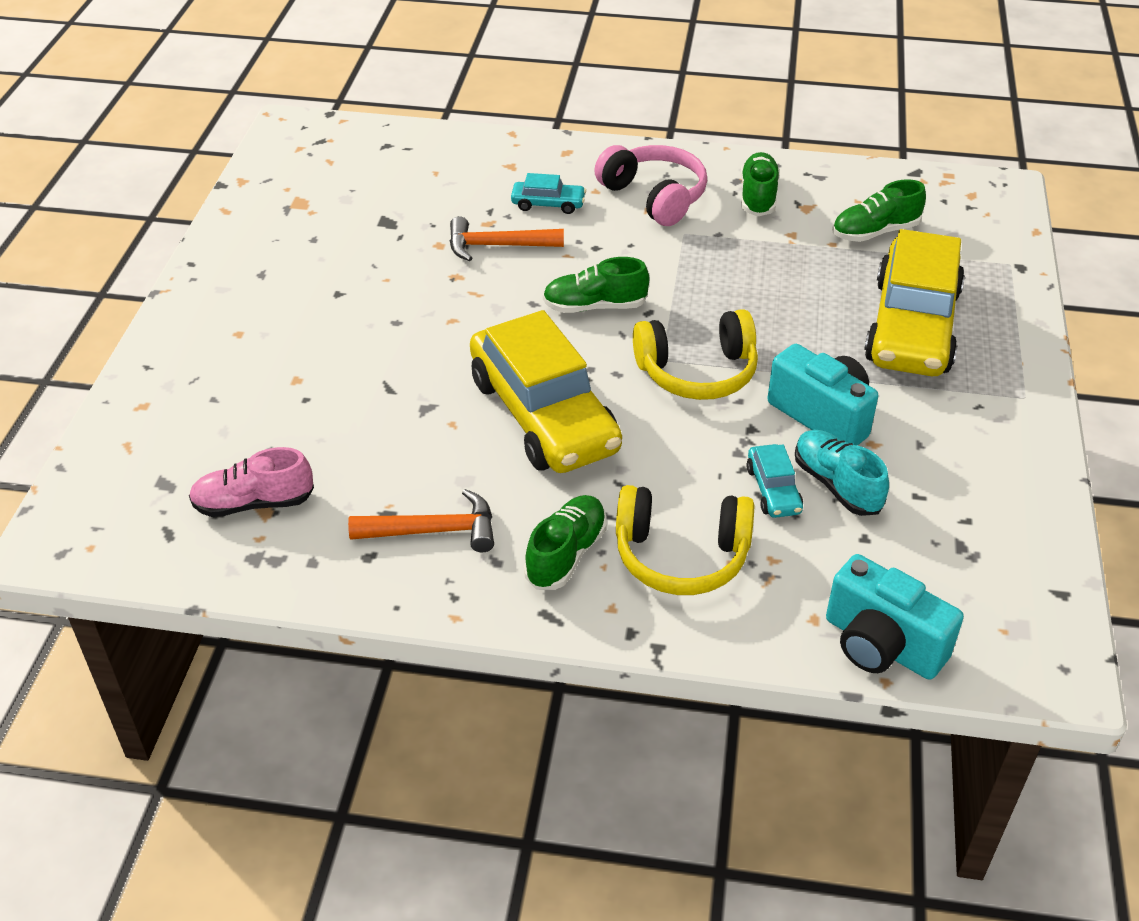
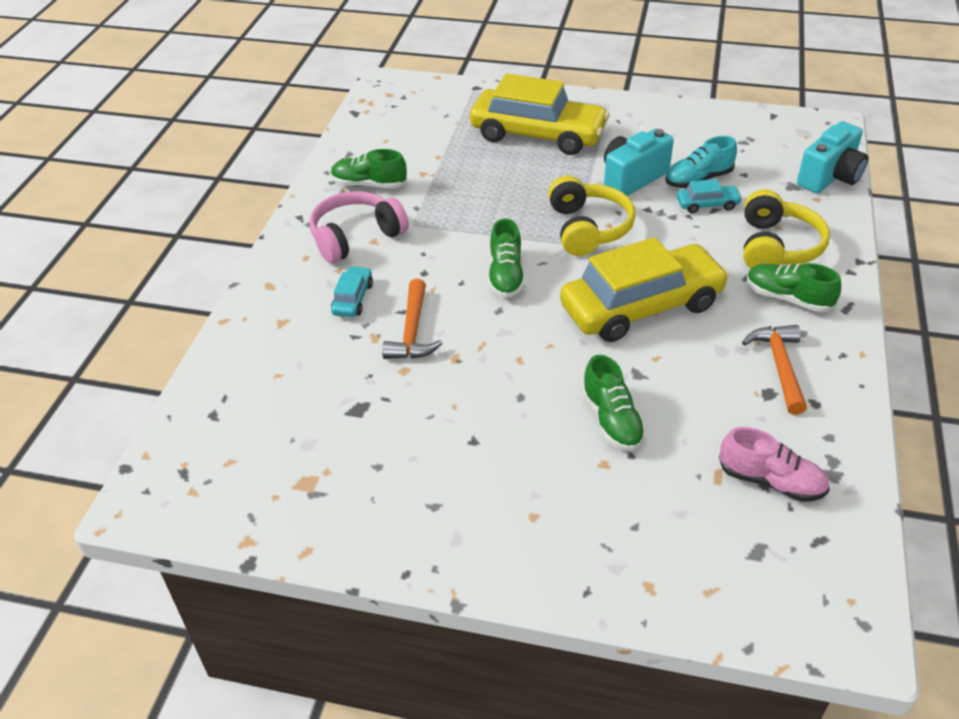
camera: 85 degrees left, 0 degrees up
(254, 503) = (771, 481): pink shoe -> pink shoe turned 60 degrees counterclockwise
(875, 232) = (427, 137): green shoe -> green shoe (612, 420)

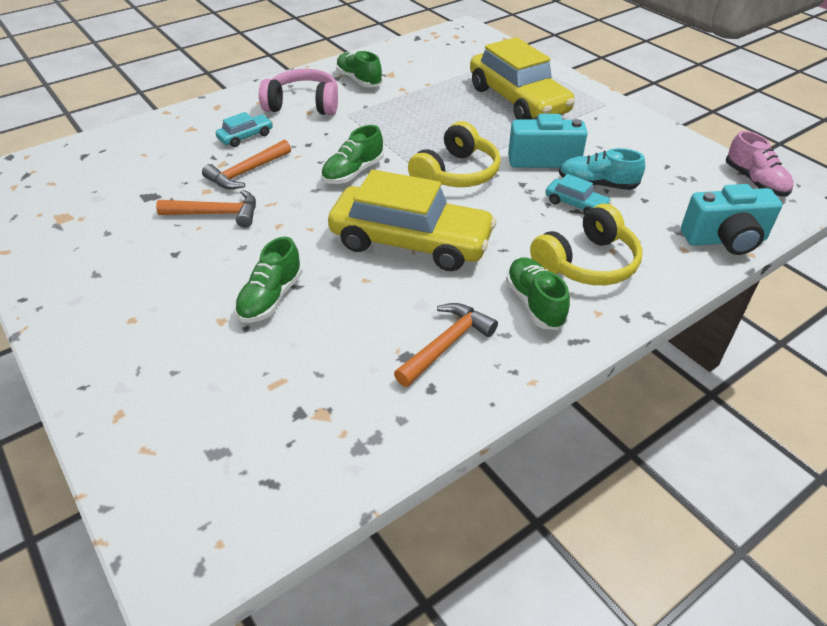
camera: 40 degrees right, 0 degrees up
(450, 384) = (216, 214): none -> orange hammer
(771, 481) = (306, 415): pink shoe -> pink shoe (755, 181)

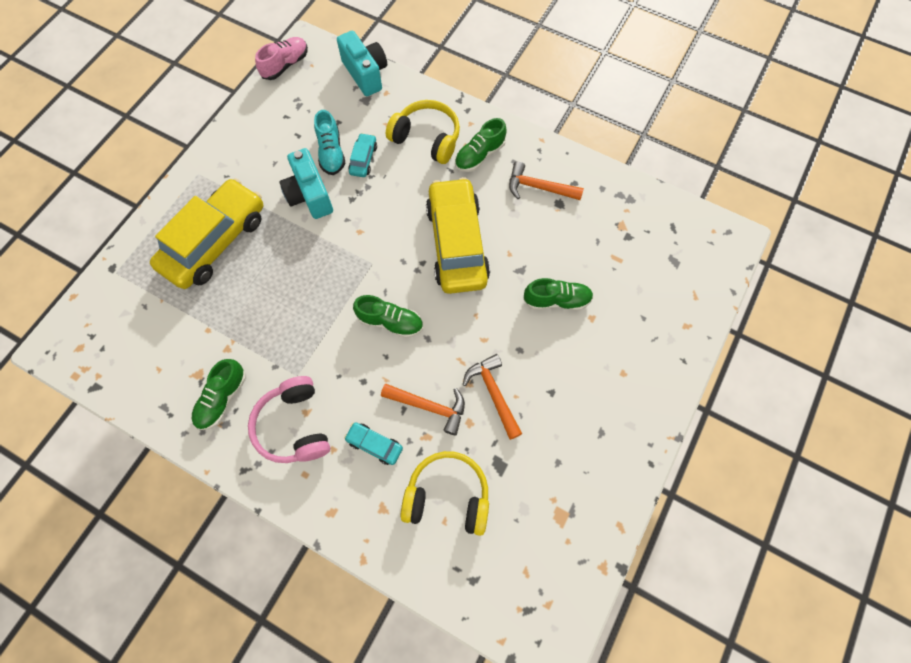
camera: 115 degrees left, 25 degrees up
(456, 173) = (357, 247): yellow headphones -> yellow headphones (447, 496)

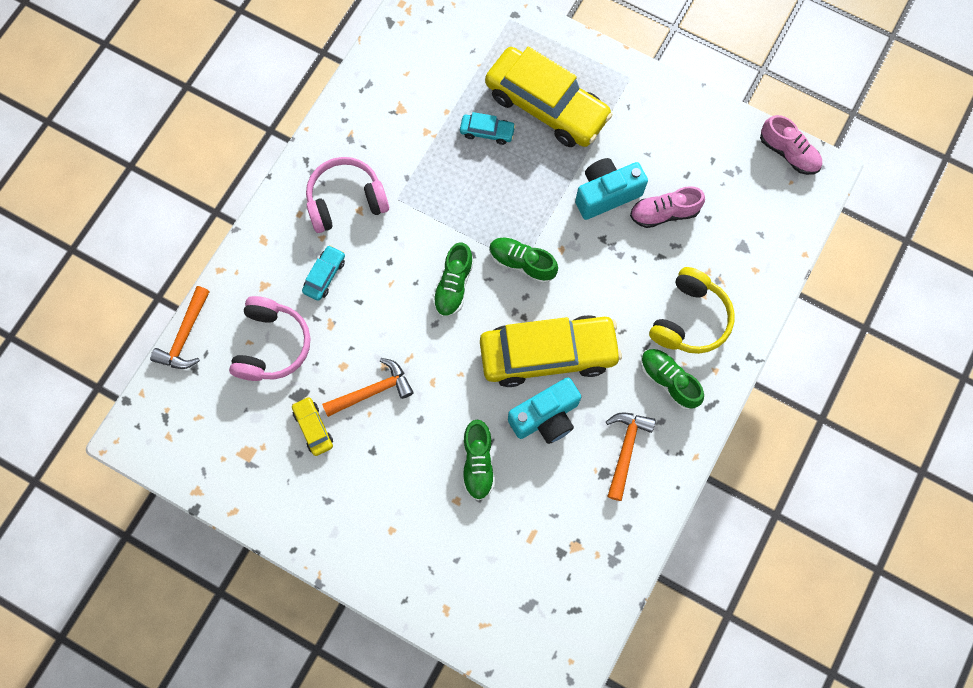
camera: 90 degrees right, 5 degrees up
(222, 399) = (375, 133): green shoe -> green shoe (522, 263)
(331, 153) = (664, 213): turquoise shoe -> pink shoe
(363, 159) = (656, 248): turquoise car -> turquoise car (487, 132)
(365, 74) = (782, 245): turquoise camera -> turquoise camera (545, 417)
(429, 407) = (361, 326): orange hammer -> orange hammer (185, 335)
(447, 496) = (272, 345): yellow headphones -> pink headphones
(532, 449) = (313, 428): none -> yellow car

